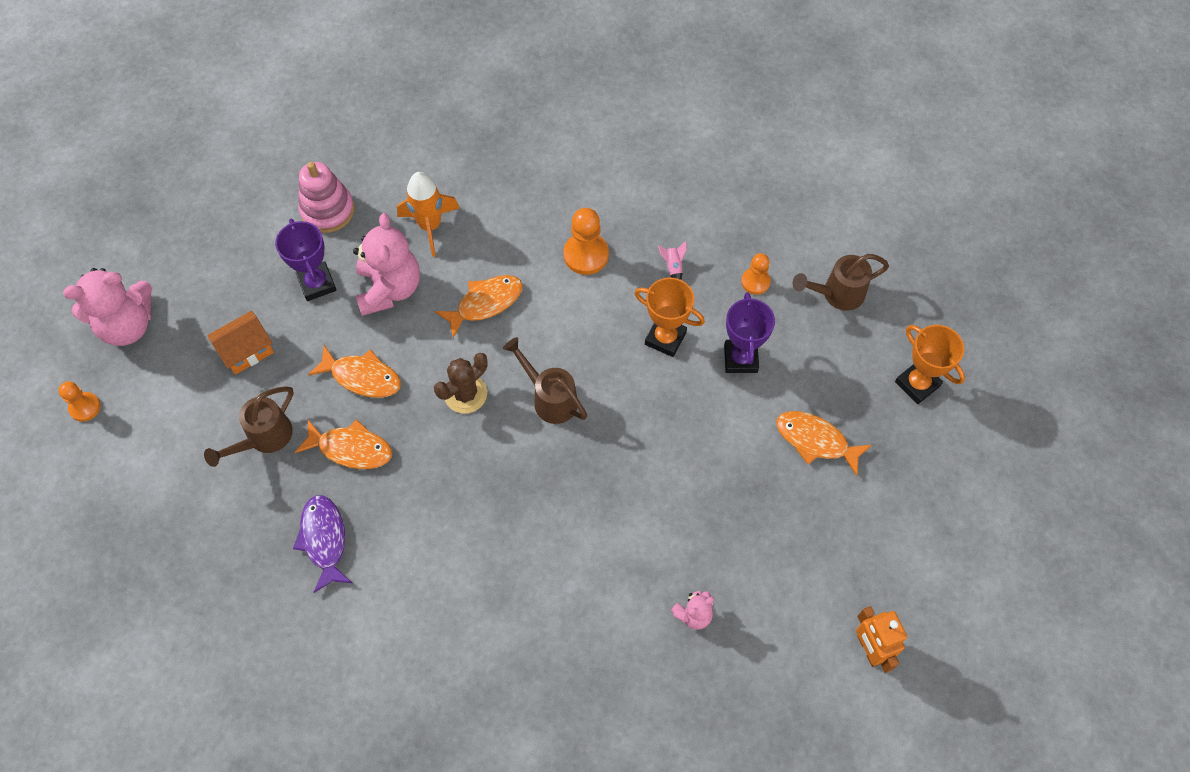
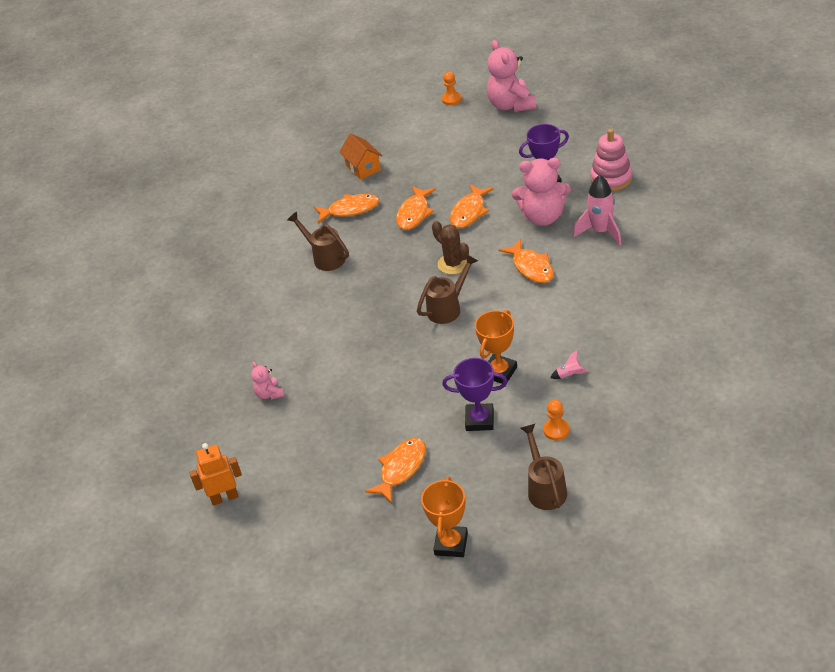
camera: 100 degrees right, 20 degrees down
(246, 351) = (491, 157): orange house -> orange house (363, 168)
(264, 438) = (425, 174): brown watering can -> brown watering can (325, 257)
(324, 540) = (350, 210): purple fish -> orange fish
(430, 226) = (601, 231): orange rocket -> pink rocket
(586, 255) = (579, 321): orange pawn -> none
(917, 384) = (451, 544): orange trophy -> orange trophy turned 45 degrees counterclockwise

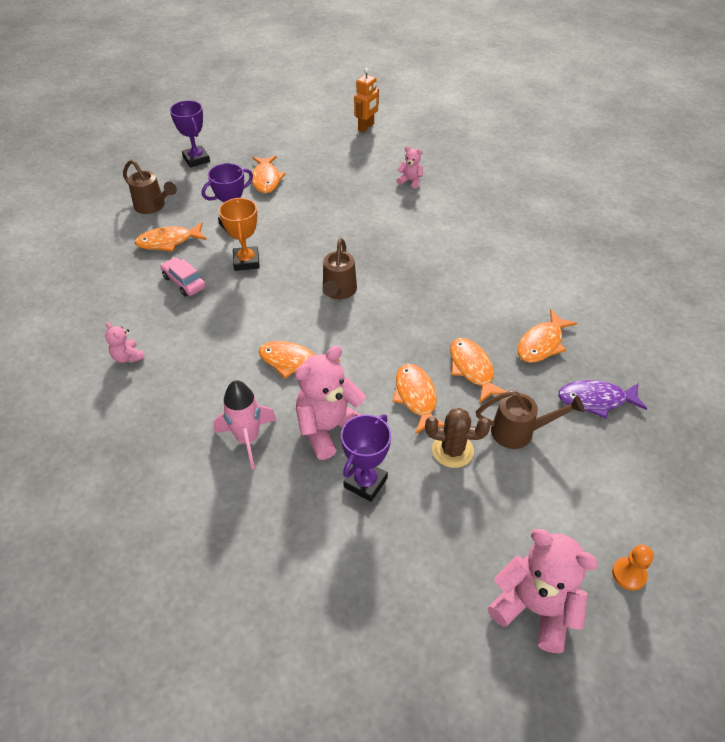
camera: 135 degrees right, 5 degrees up
(325, 257) = (501, 287): brown watering can -> brown watering can (519, 432)
(363, 168) = (596, 400): orange house -> purple fish
(451, 544) = (196, 159): orange trophy -> purple trophy
(453, 264) = (374, 333): brown cactus -> brown cactus (452, 450)
(556, 430) = (168, 241): orange pawn -> orange fish
(569, 375) = (184, 282): pink rocket -> pink car
(611, 178) = (286, 528): pink stacking toy -> none
(655, 324) = (128, 357): none -> pink teddy bear

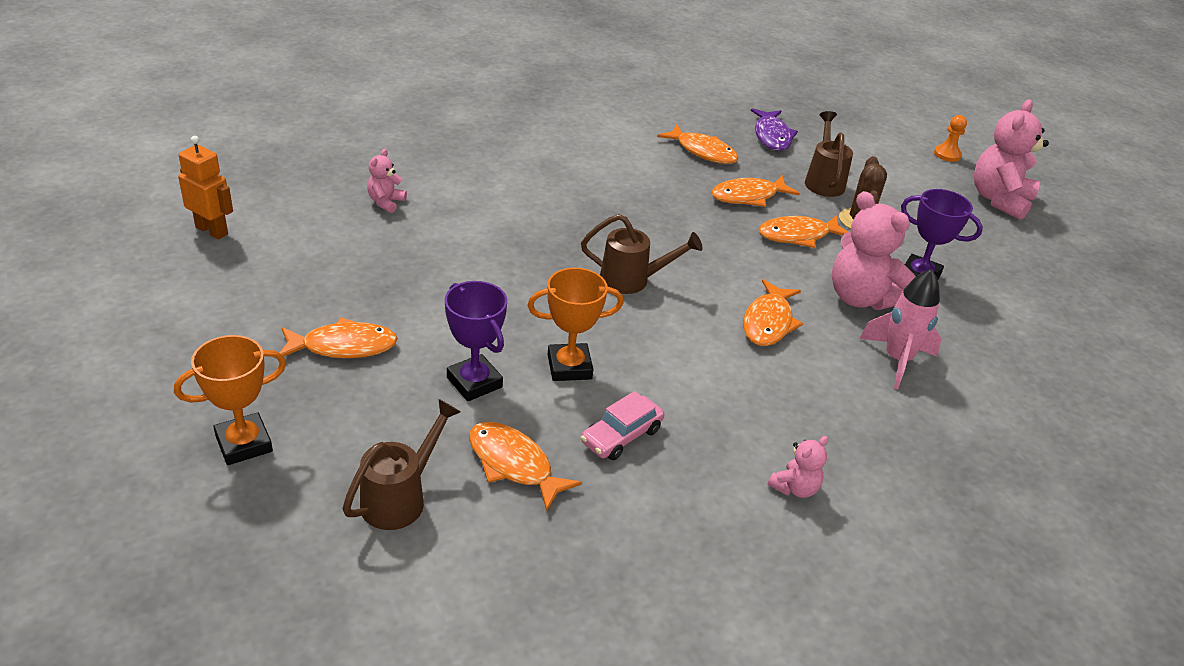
camera: 95 degrees left, 10 degrees down
(168, 241) = (514, 464): orange fish -> orange fish turned 150 degrees clockwise
(196, 159) = (244, 444): purple trophy -> orange trophy

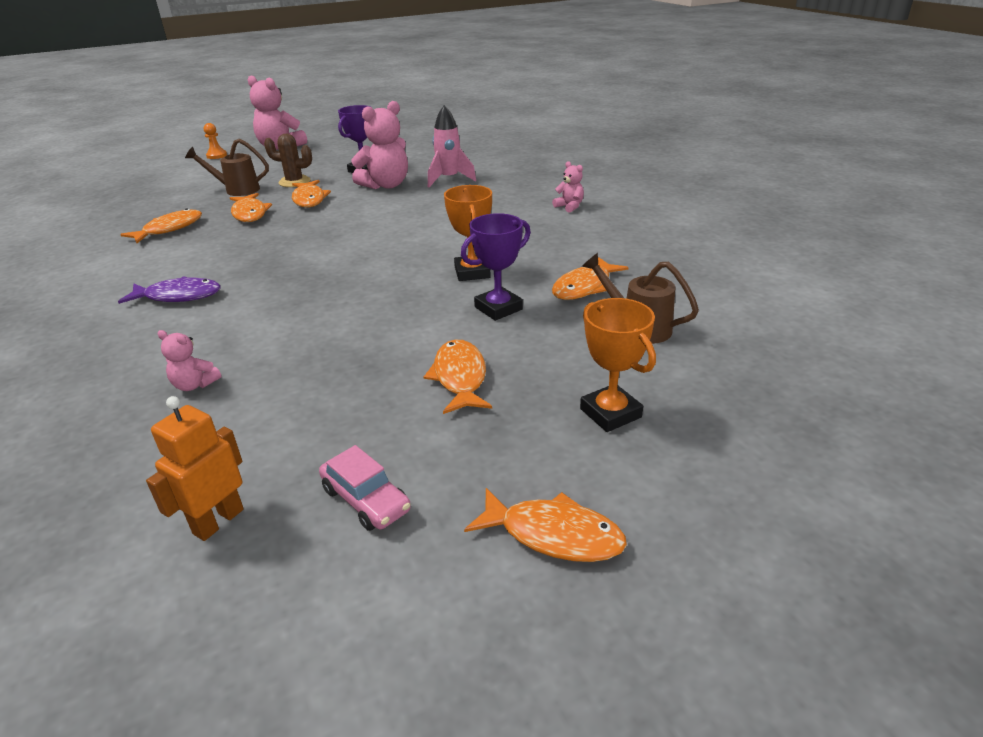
camera: 85 degrees left, 5 degrees down
(621, 436) = (542, 253): pink car -> pink car (366, 500)
(632, 280) = (360, 253): brown watering can -> none
(768, 322) = (413, 210): orange fish -> orange fish (553, 534)
(772, 136) = (158, 204): purple fish -> purple fish (178, 296)

